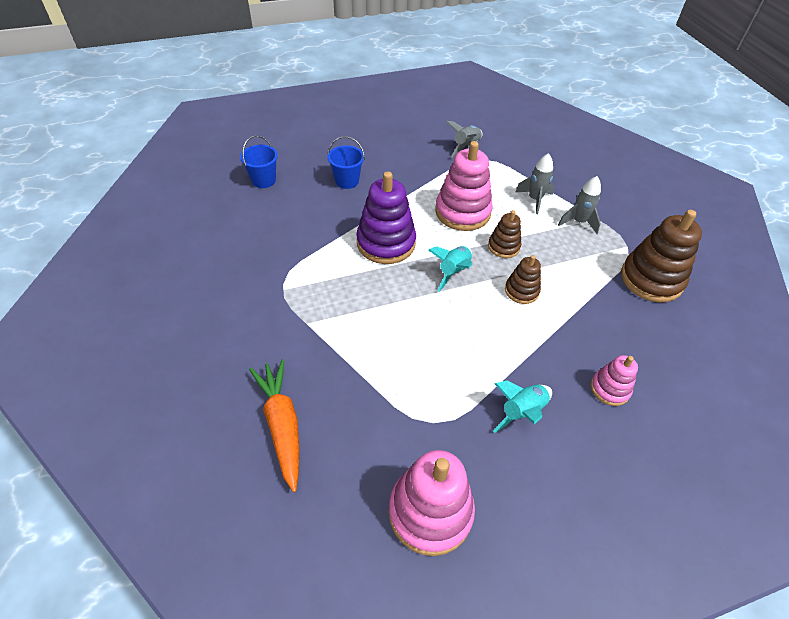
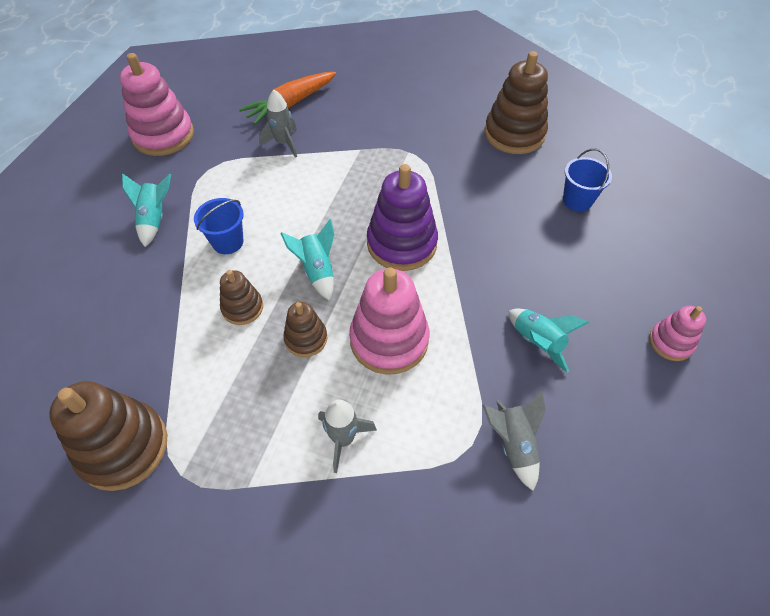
camera: 130 degrees right, 5 degrees up
(208, 237) = (514, 134): none -> brown stacking toy
(282, 425) = (291, 104): orange carrot -> orange carrot turned 120 degrees clockwise
(347, 181) = (527, 266): blue bucket -> blue bucket (228, 242)
(399, 159) = (537, 342): none -> turquoise rocket
(578, 222) = (264, 455): grey rocket -> grey rocket (283, 143)
(610, 389) = (98, 288): pink stacking toy -> pink stacking toy (670, 342)

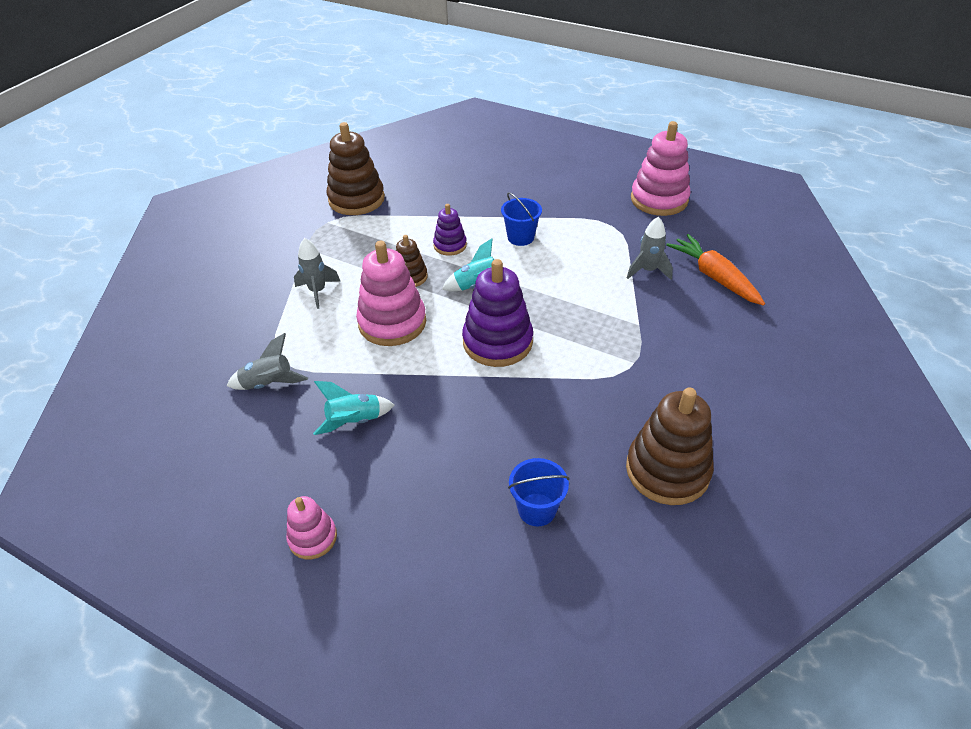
camera: 100 degrees right, 10 degrees down
(155, 219) = (553, 200): turquoise rocket -> none
(242, 308) = (450, 245): brown stacking toy -> purple stacking toy

